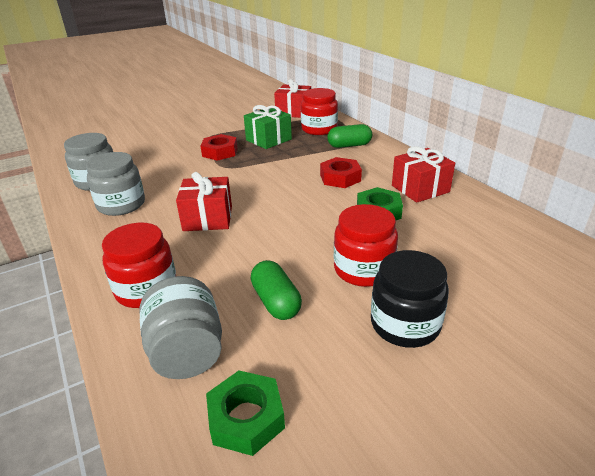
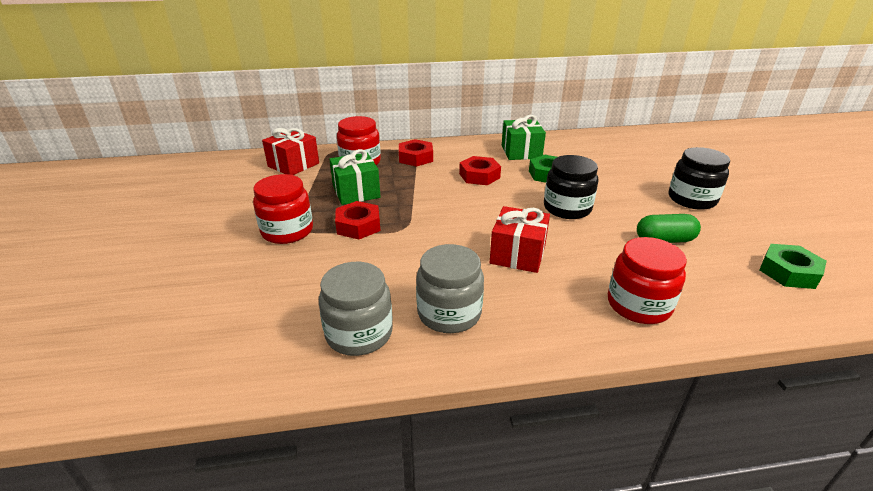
camera: 70 degrees left, 0 degrees up
(187, 352) = (726, 290): grey jar -> none
(308, 232) = (567, 208): none -> black jar
(349, 145) = (415, 158): green capsule -> red nut
(363, 269) = (628, 198): red jar -> red jar (287, 231)
(420, 189) = (521, 152): red gift -> green gift

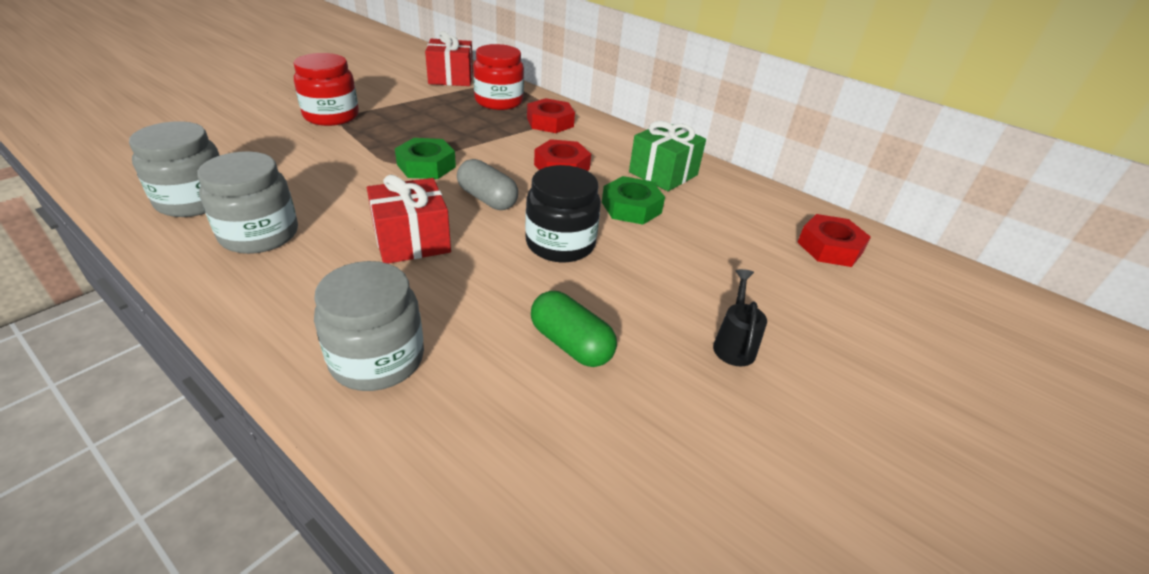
camera: 45 degrees right, 5 degrees up
(356, 192) = (437, 119): green gift -> none
(358, 226) = (375, 141): red nut -> red nut (829, 247)
(492, 212) = (487, 199): none -> grey capsule
(638, 305) = (377, 359): red jar -> grey jar
(692, 199) = (734, 344): black jar -> black watering can
(789, 272) = (618, 506): green nut -> green nut (426, 166)

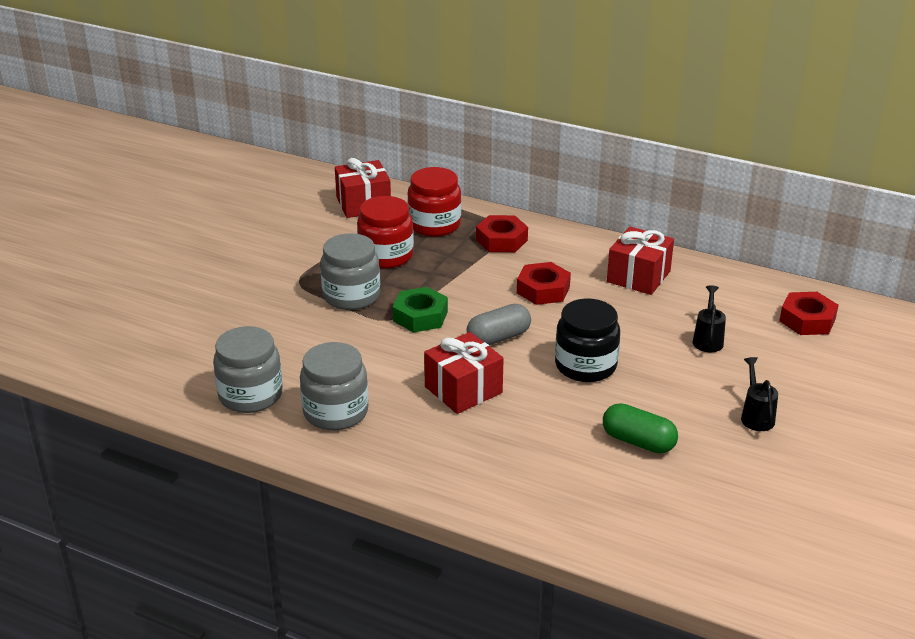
camera: 10 degrees left, 5 degrees down
(331, 116) = (285, 280): red jar -> red jar (386, 256)
(377, 359) = (508, 482): grey jar -> grey jar (351, 296)
(487, 199) = (498, 338): grey capsule -> grey capsule turned 60 degrees counterclockwise
(631, 207) = (627, 318): green nut -> none
(663, 173) = (638, 276): green gift -> red gift
(709, 245) = (708, 339): none -> black watering can

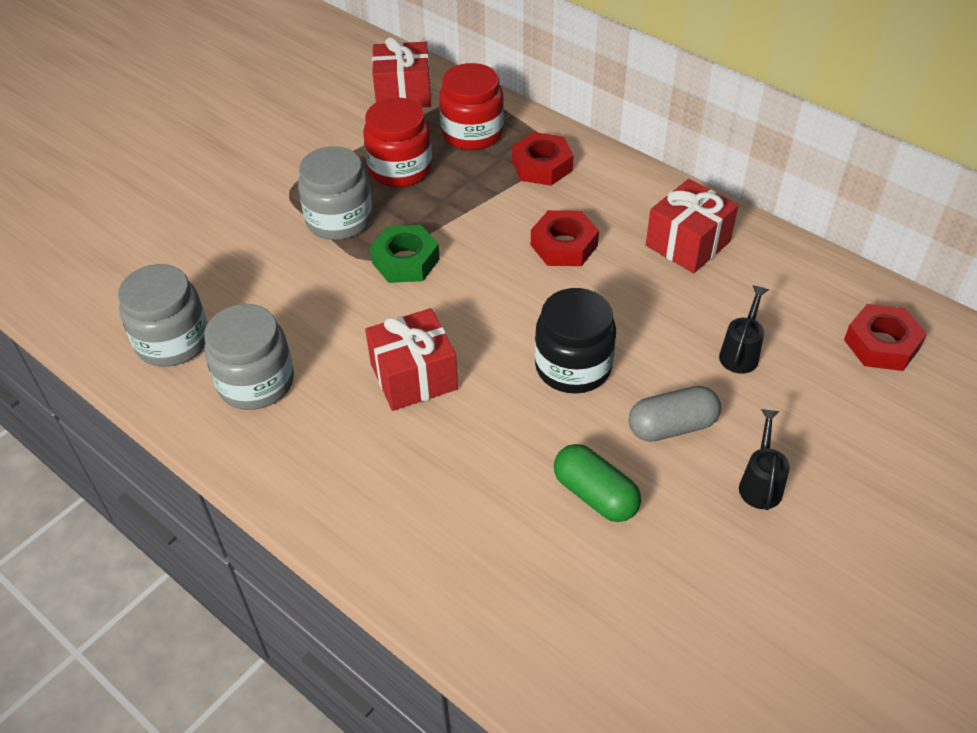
camera: 15 degrees right, 15 degrees up
(498, 338) = (484, 307): grey capsule -> grey capsule (672, 426)

